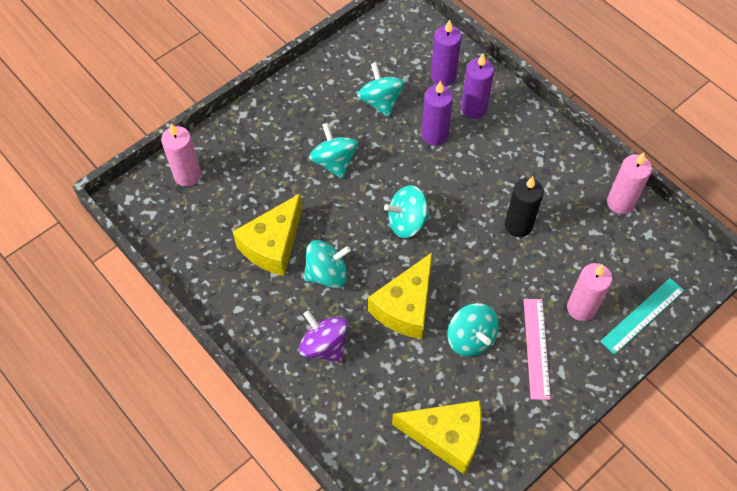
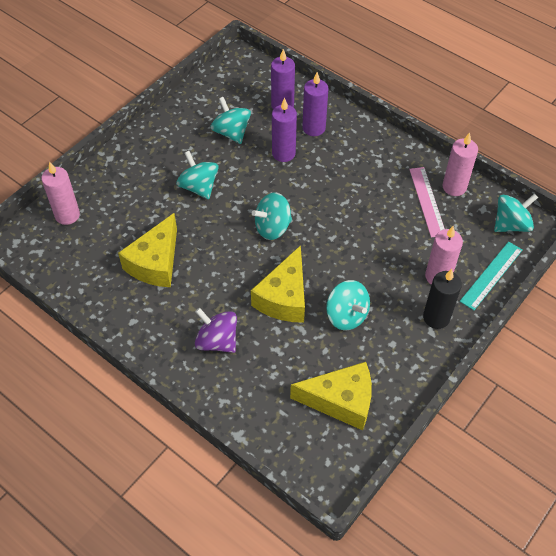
camera: 10 degrees left, 5 degrees down
(327, 274) = (209, 280): turquoise spinning top -> turquoise spinning top (511, 224)
(518, 225) = (370, 217): black candle -> black candle (436, 317)
(536, 348) = (405, 315): pink ruler -> pink ruler (427, 201)

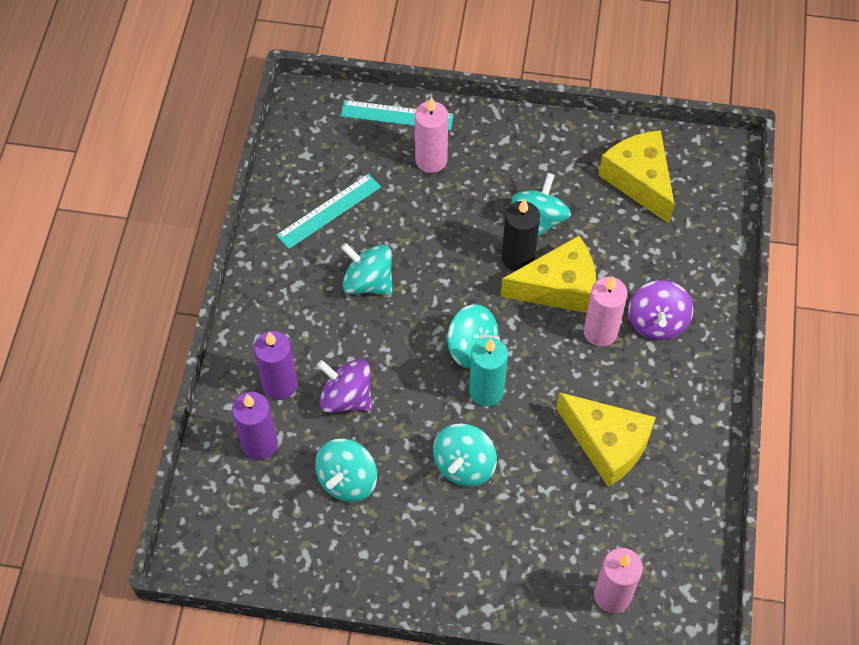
camera: 120 degrees left, 5 degrees up
(155, 263) = (607, 444): yellow cheese -> yellow cheese turned 45 degrees clockwise
(238, 220) = (486, 391): none -> turquoise candle
(283, 153) = (346, 397): purple candle -> purple spinning top
(427, 201) = (329, 211): pink ruler -> turquoise ruler
(436, 317) = (485, 142): black candle -> black candle (518, 258)
(454, 187) = (289, 193): pink candle -> pink candle (600, 332)
(511, 224) = (313, 122): turquoise spinning top -> turquoise spinning top (368, 282)

